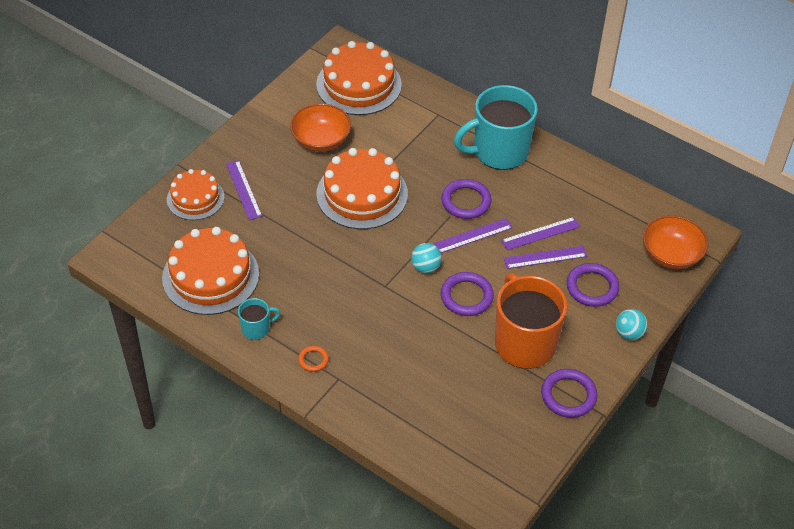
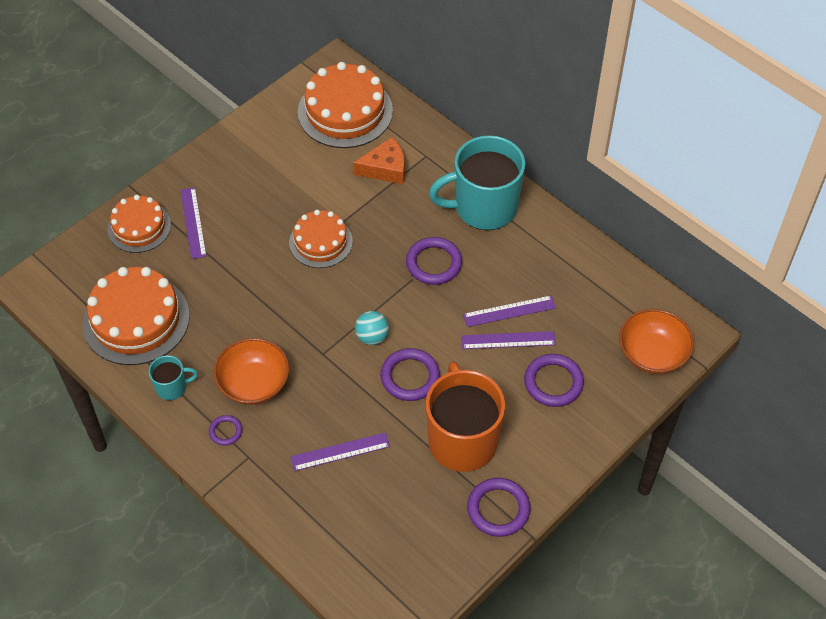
camera: 10 degrees right, 5 degrees up
(313, 360) = (225, 431): orange ring -> purple ring
(321, 140) = (289, 173): orange bowl -> orange bowl (254, 383)
(362, 194) = (320, 242): orange cake -> orange cake, size x0.62
(405, 128) = (385, 168): none -> orange cheese
(473, 236) = (432, 305): purple ruler -> purple ruler (340, 451)
(629, 333) = (583, 443): turquoise ball -> none

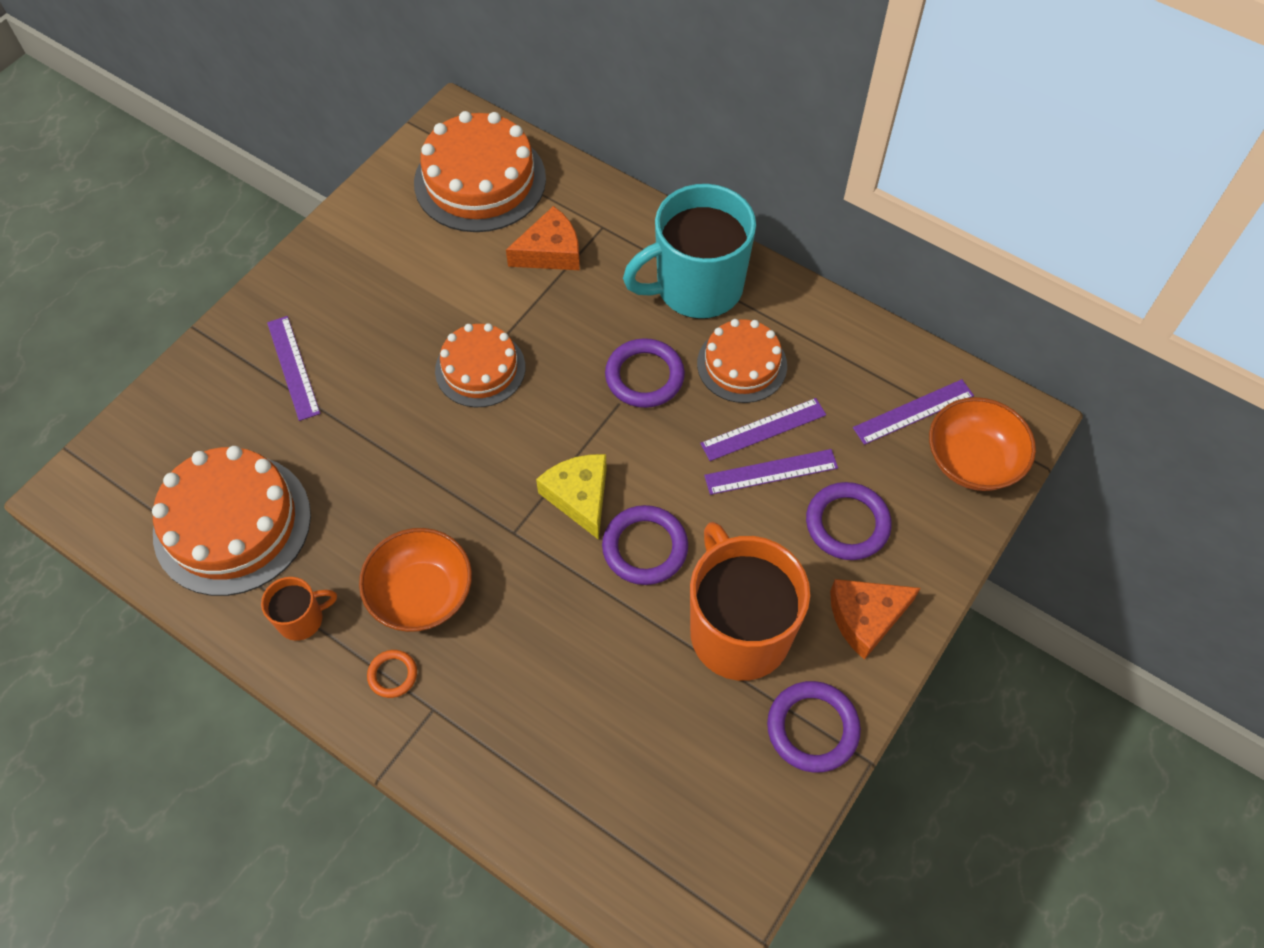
camera: 10 degrees left, 5 degrees up
(139, 227) = (216, 385): orange cake -> orange cake (742, 364)
(172, 387) = (302, 619): turquoise mug -> orange mug
(225, 431) = (392, 675): purple ring -> orange ring
(340, 451) = (567, 678): purple ruler -> purple ruler (913, 411)
(372, 337) = (579, 496): turquoise ball -> yellow cheese
(551, 445) = (865, 618): none -> orange cheese

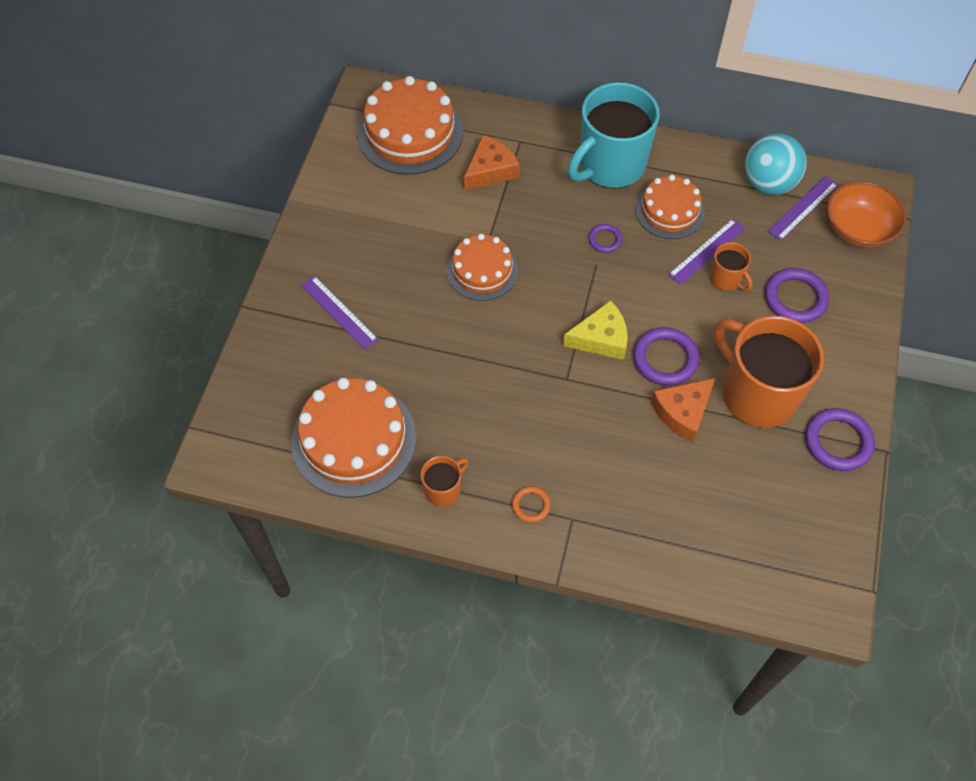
camera: 20 degrees left, 0 degrees up
(421, 594) = (522, 443): orange bowl -> none
(579, 496) = (601, 338): yellow cheese -> yellow cheese turned 120 degrees clockwise
(644, 376) = (605, 240): purple ring -> purple ring, size x0.55
(771, 471) = (726, 279): purple ruler -> orange mug
(865, 618) = (838, 357): orange cheese -> orange cheese (682, 412)
(883, 367) = (768, 183): none -> turquoise ball

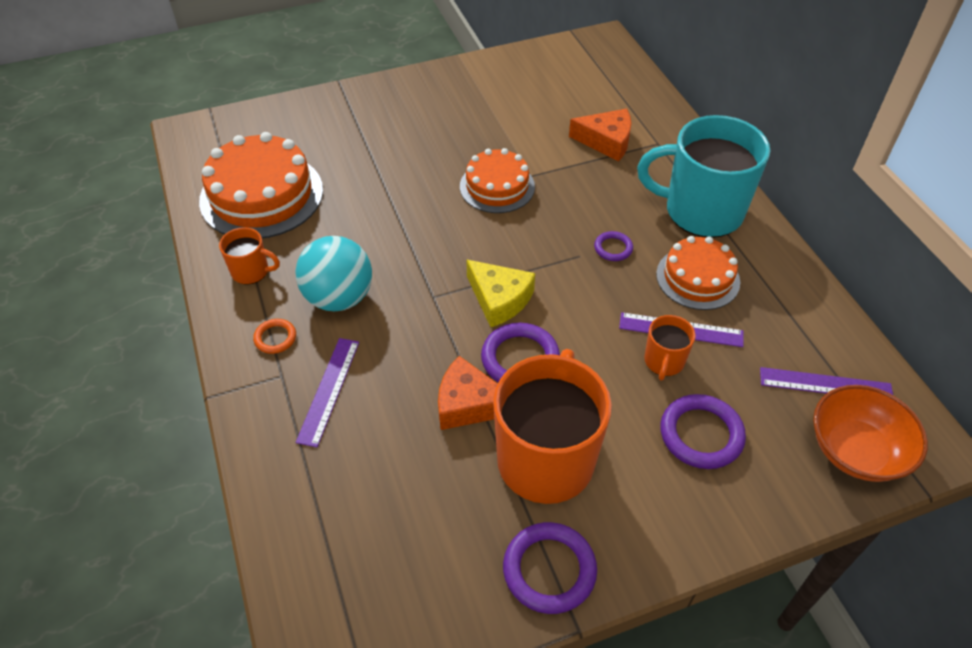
camera: 55 degrees right, 10 degrees down
(339, 312) = (377, 128): purple ruler -> purple ruler (328, 390)
(410, 133) = (591, 80): orange cake -> none
(768, 183) = (821, 339): turquoise ball -> turquoise ball (339, 298)

